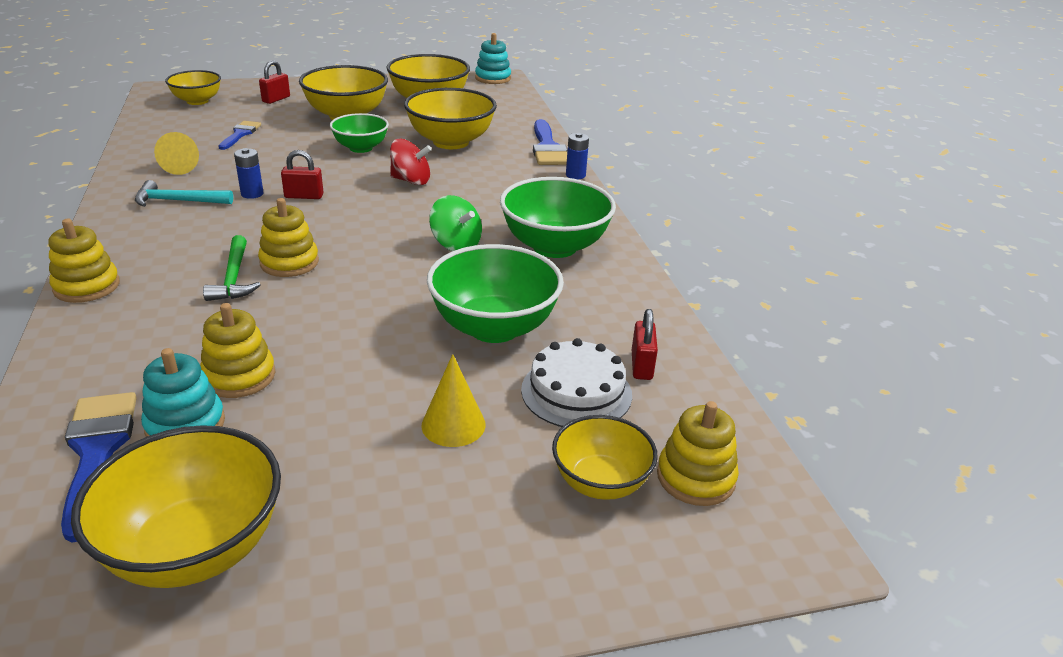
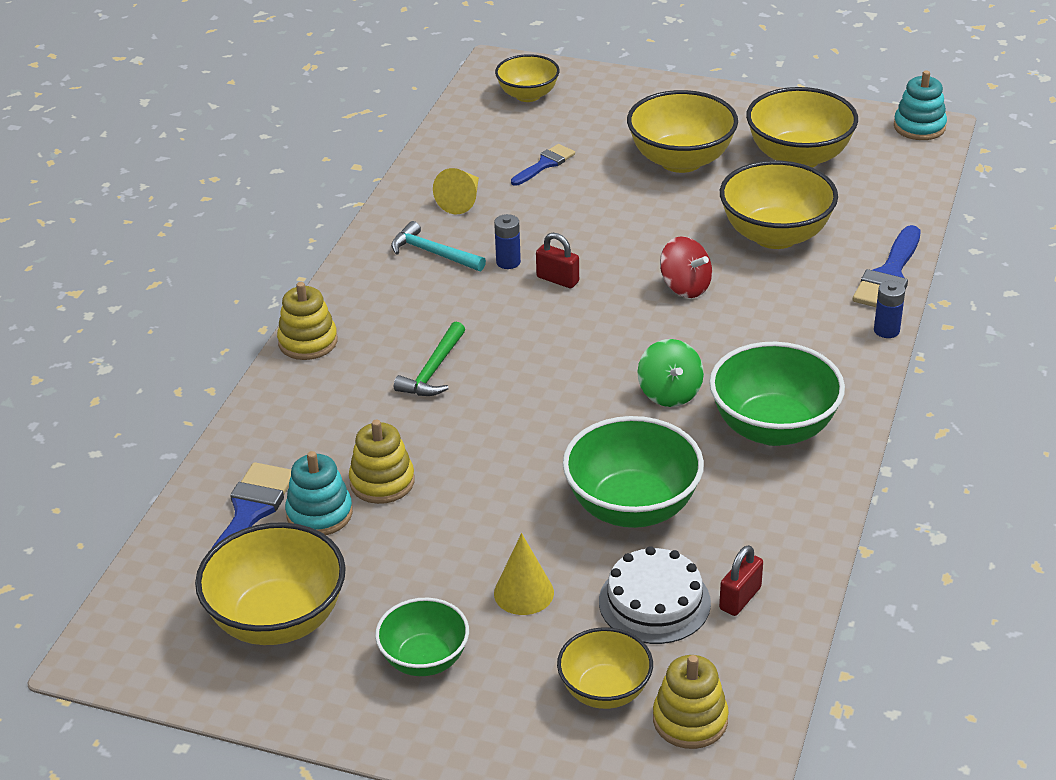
camera: 35 degrees right, 5 degrees up
(276, 99) = (617, 111): red padlock -> none
(289, 262) = (493, 367): yellow stacking toy -> none
(361, 148) = (663, 220): green bowl -> green bowl (424, 659)

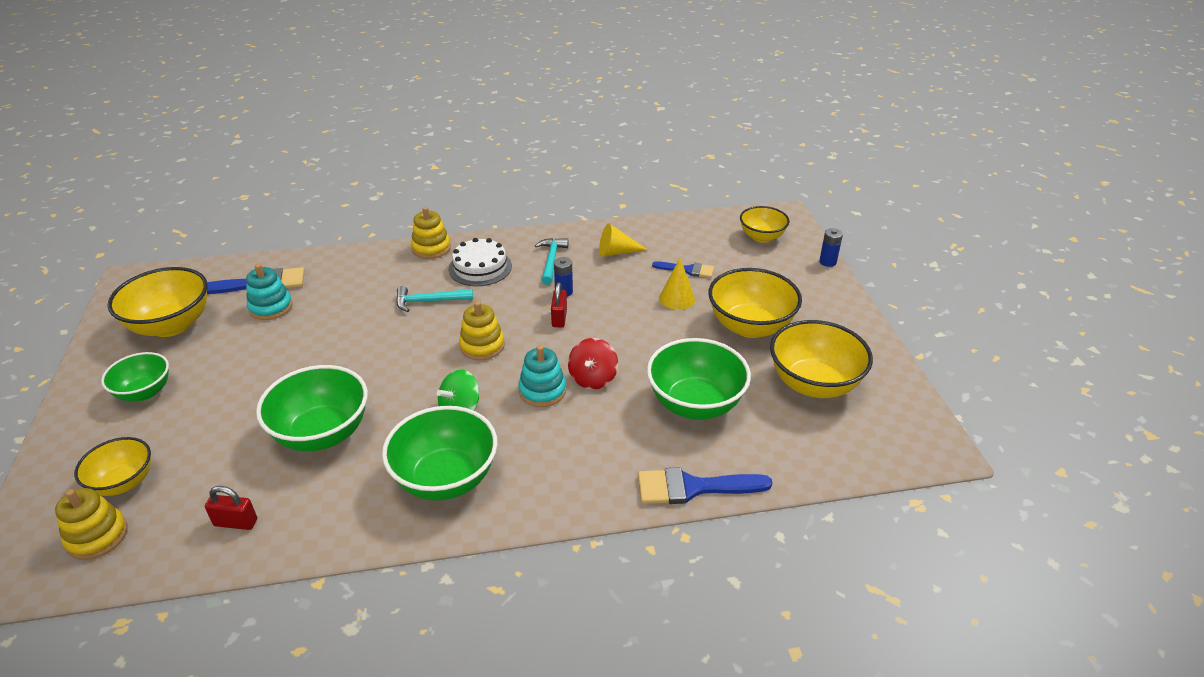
camera: 60 degrees right, 0 degrees up
(382, 482) = (309, 319): yellow stacking toy -> yellow stacking toy (482, 346)
(433, 370) = (429, 301): green hammer -> turquoise hammer
(523, 593) = (217, 412): yellow cone -> yellow cone (677, 298)
(654, 602) = (221, 477): white cake -> white cake (480, 267)
(775, 235) = (695, 404): yellow bowl -> green bowl
(886, 330) = (613, 508): blue battery -> blue battery (827, 262)
(919, 127) = (933, 441): turquoise stacking toy -> turquoise stacking toy (542, 391)

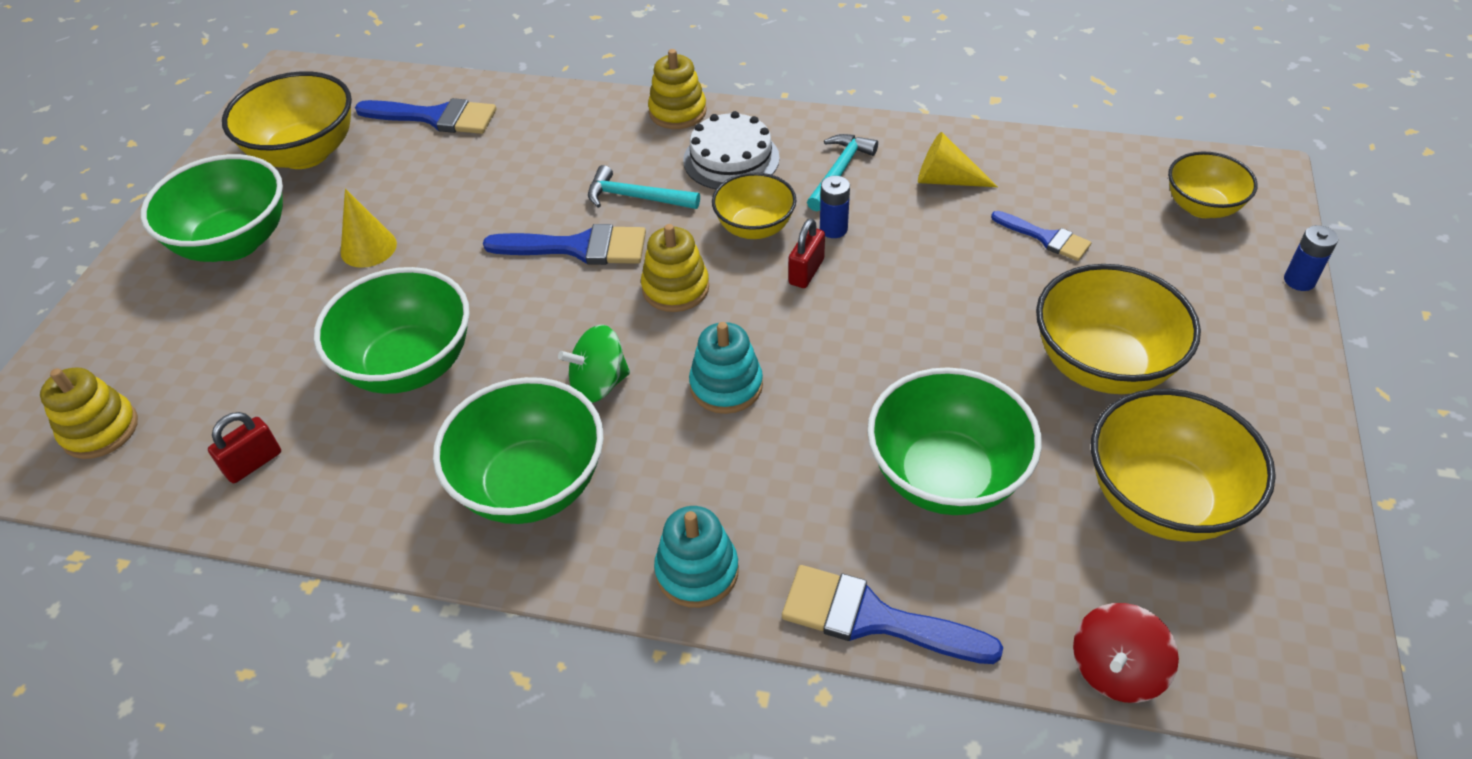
camera: 25 degrees right, 10 degrees up
(124, 482) = (159, 364): yellow bowl -> yellow bowl (754, 227)
(144, 392) = (235, 242): green bowl -> green bowl, size x1.62
(236, 522) = (253, 463): red padlock -> red padlock turned 75 degrees counterclockwise
(271, 307) = (431, 156): turquoise stacking toy -> turquoise stacking toy (697, 571)
(405, 338) = (578, 247): none -> blue brush
(593, 378) = (809, 386): red spinning top -> red spinning top (1116, 670)
(677, 298) = (1004, 284): yellow cone -> yellow cone (368, 248)

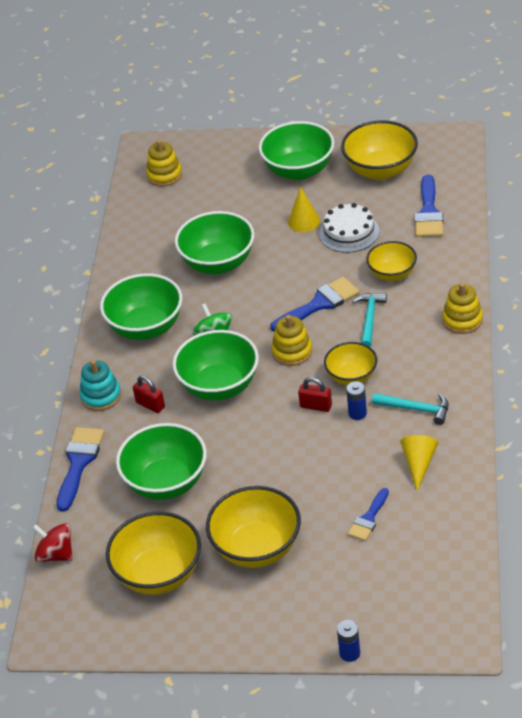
camera: 85 degrees right, 5 degrees down
(253, 463) = (150, 231): red padlock -> red padlock (150, 405)
(578, 247) = (319, 304): blue brush -> blue brush turned 120 degrees counterclockwise
(726, 386) = (219, 386): turquoise stacking toy -> green bowl
(731, 159) = (417, 355): white cake -> white cake (349, 232)
(1202, 207) = (418, 603): yellow bowl -> yellow bowl (392, 274)

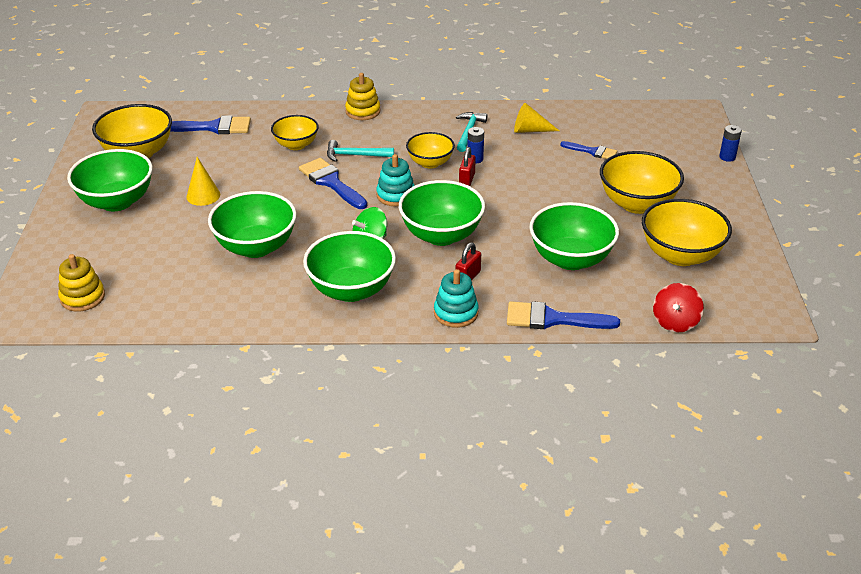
camera: 100 degrees left, 5 degrees down
(292, 352) = (396, 195): yellow stacking toy -> turquoise stacking toy
(349, 232) = (229, 169): white cake -> none

